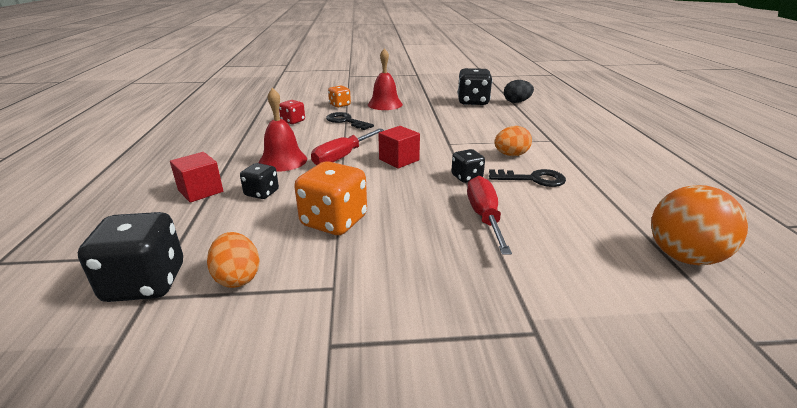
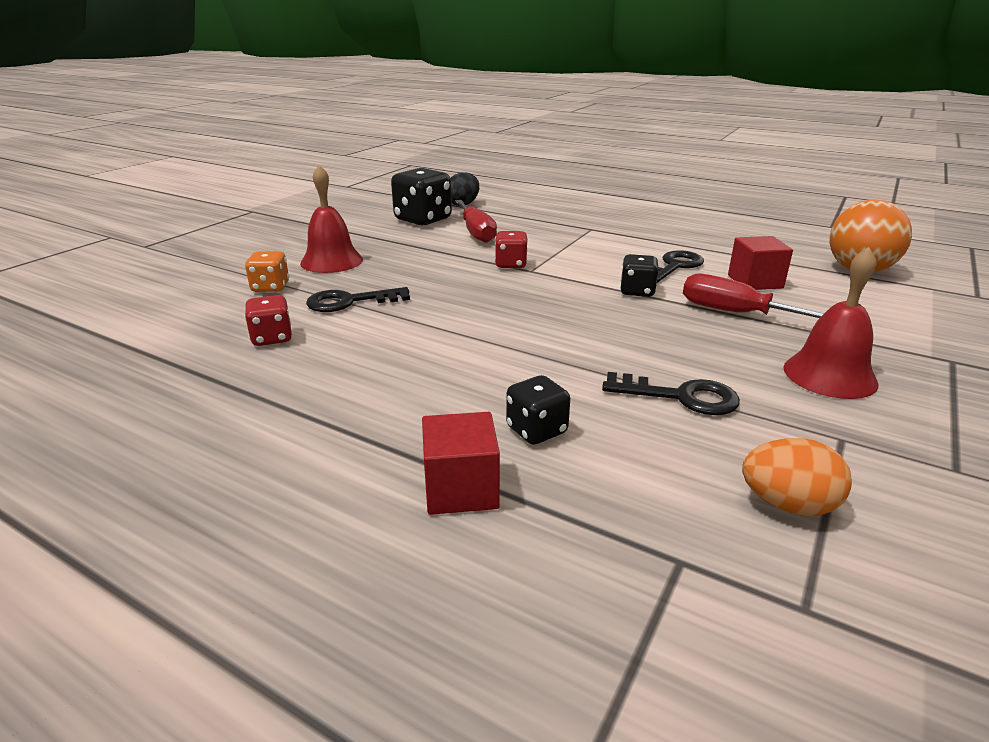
camera: 55 degrees left, 0 degrees up
(145, 283) = (762, 603): black dice -> none
(283, 161) = (433, 385): red bell -> red bell (829, 375)
(334, 221) = (680, 396): orange dice -> black key
(343, 157) = (482, 339): red screwdriver -> red screwdriver (476, 232)
(399, 160) = (542, 309): red cube -> red cube (755, 281)
(448, 137) = (511, 264): none -> red dice
(511, 155) = (605, 255): orange egg -> none

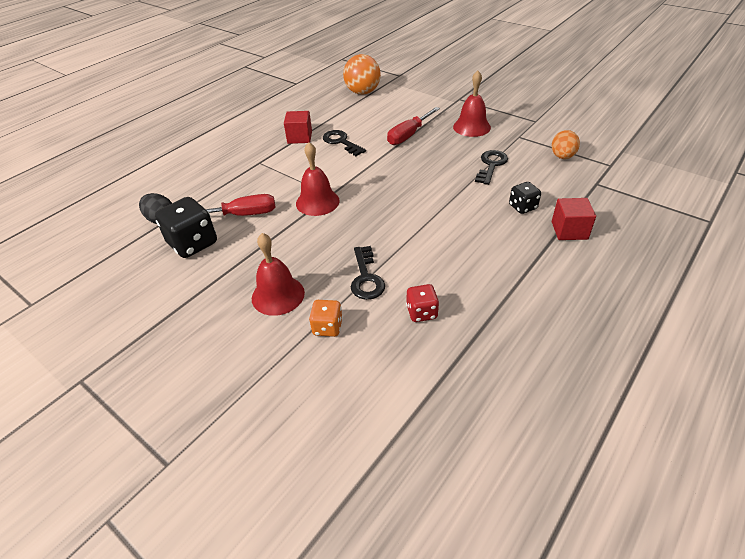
camera: 80 degrees left, 15 degrees up
(511, 264) = (317, 202): red dice -> red bell
(637, 291) = (375, 160): black dice -> none
(755, 281) = (370, 122): red cube -> red cube (299, 137)

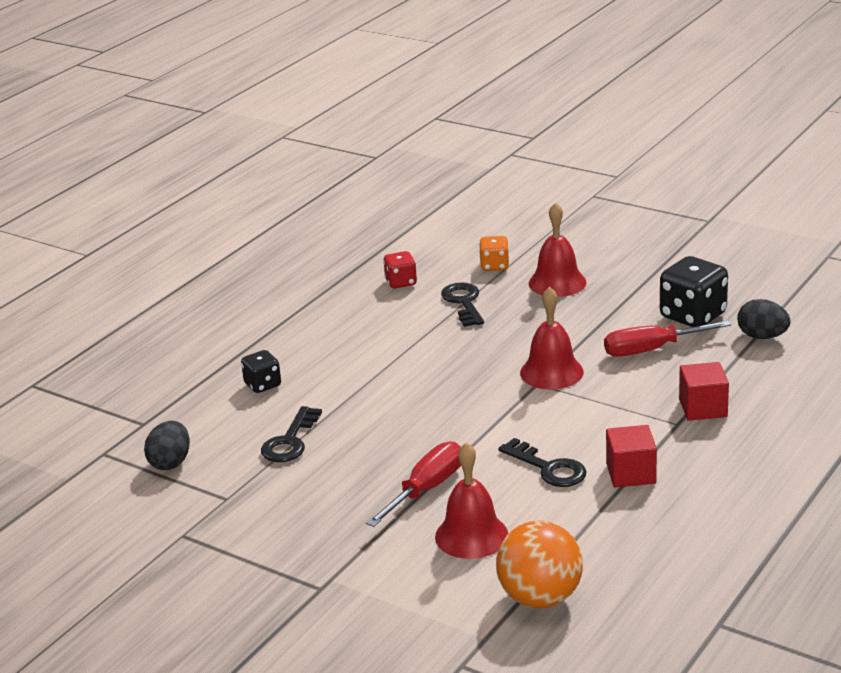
camera: 175 degrees right, 15 degrees down
(471, 127) = (307, 514): red bell -> red bell (471, 535)
(562, 156) = (170, 463): orange egg -> black egg
(569, 230) = (214, 362): red cube -> red cube (703, 408)

